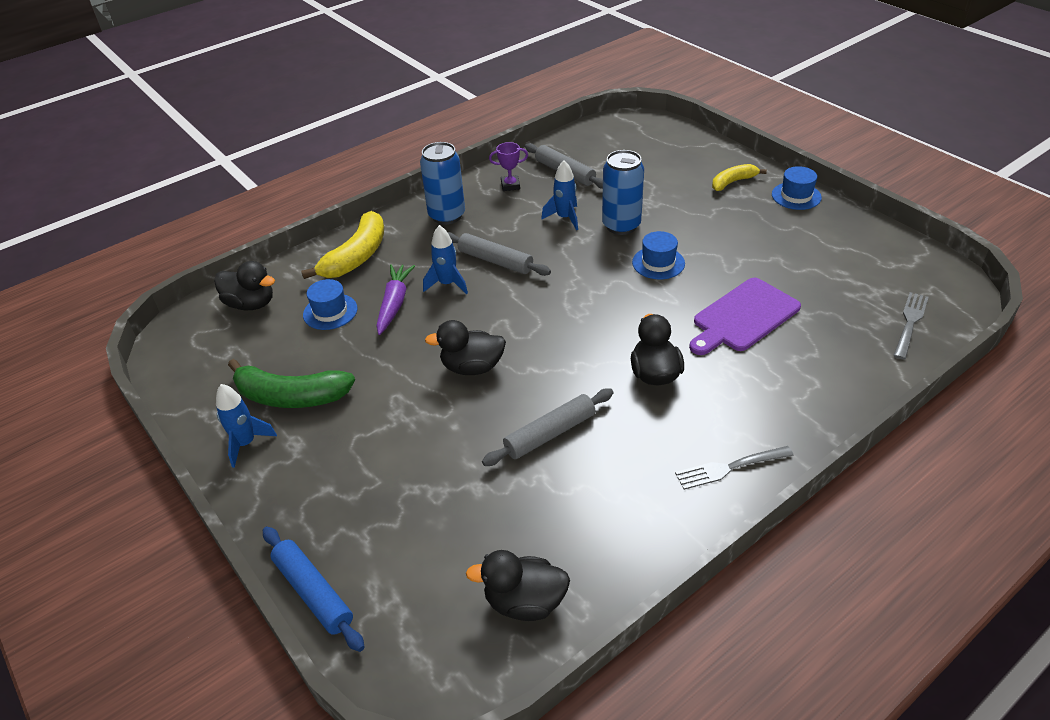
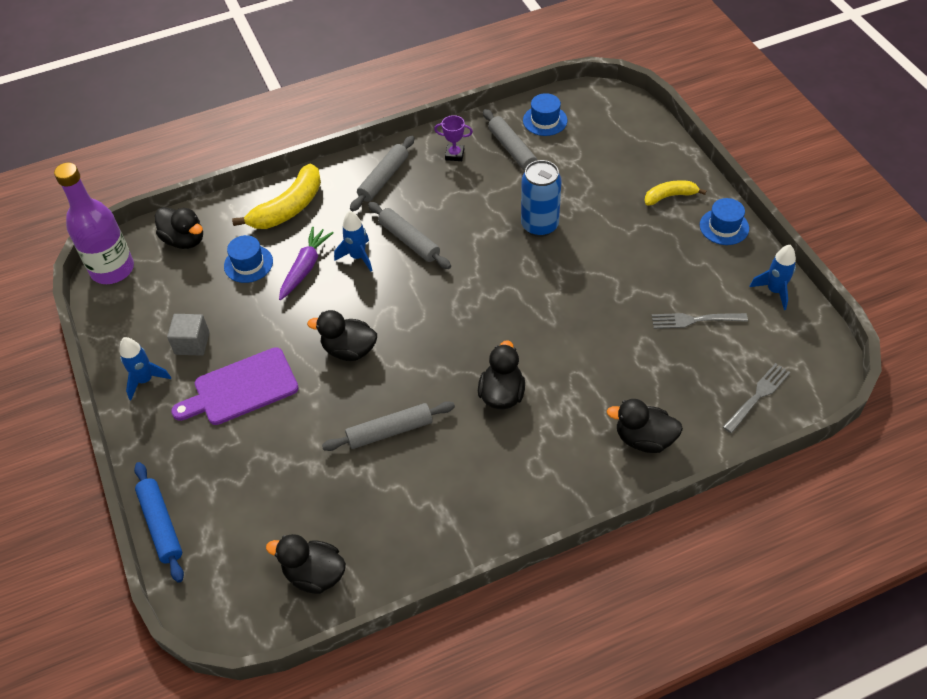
camera: 15 degrees right, 10 degrees up
(175, 345) = (112, 269): none -> purple bottle
(291, 396) = (192, 343): green banana -> grey cube
(447, 216) = (383, 178): blue can -> grey rolling pin
(565, 218) = (490, 205): blue rocket -> blue rocket (774, 291)
(658, 263) = (556, 276): blue hat -> blue hat (545, 120)
(730, 467) = (526, 500): grey fork -> grey fork (695, 320)
(743, 317) = (607, 354): purple cutting board -> purple cutting board (241, 388)
(822, 383) = (644, 439): none -> black duck

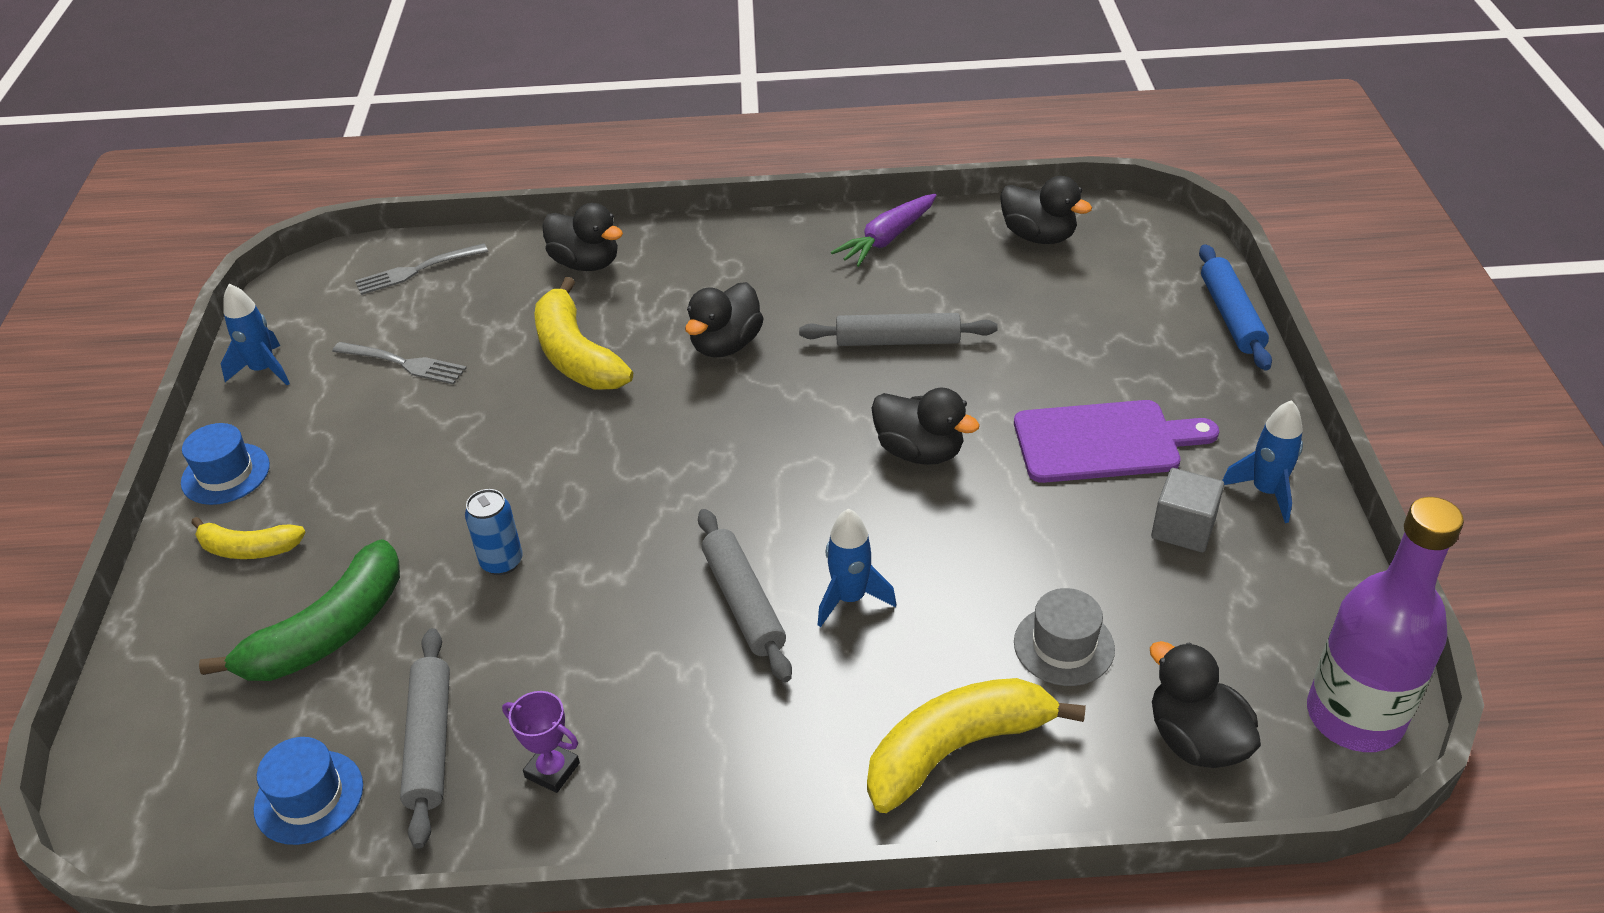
camera: 160 degrees left, 10 degrees down
(248, 264) = (1064, 645): blue hat -> grey hat
(305, 268) = (954, 606): purple carrot -> purple carrot (887, 239)
(383, 178) = (730, 758): grey rolling pin -> none
(539, 225) = (502, 562): blue can -> blue can, size x0.61
(592, 358) = (576, 355): none -> yellow banana
(594, 174) = (328, 632): none -> green banana

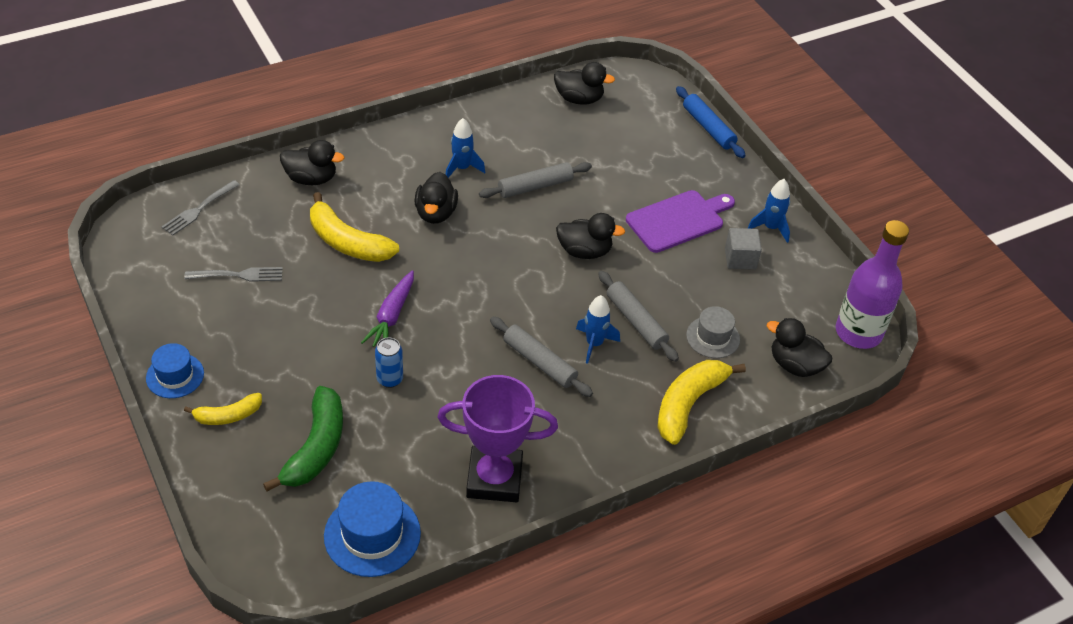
camera: 30 degrees left, 5 degrees up
(264, 370) = (145, 303): blue rocket -> blue rocket (462, 168)
(309, 797) = (372, 534): blue hat -> blue hat, size x1.56
(430, 742) = (419, 486): grey rolling pin -> grey rolling pin (636, 321)
(552, 770) = (494, 479): purple trophy -> purple trophy, size x2.31
(887, 239) = (491, 120): purple carrot -> purple carrot (391, 316)

